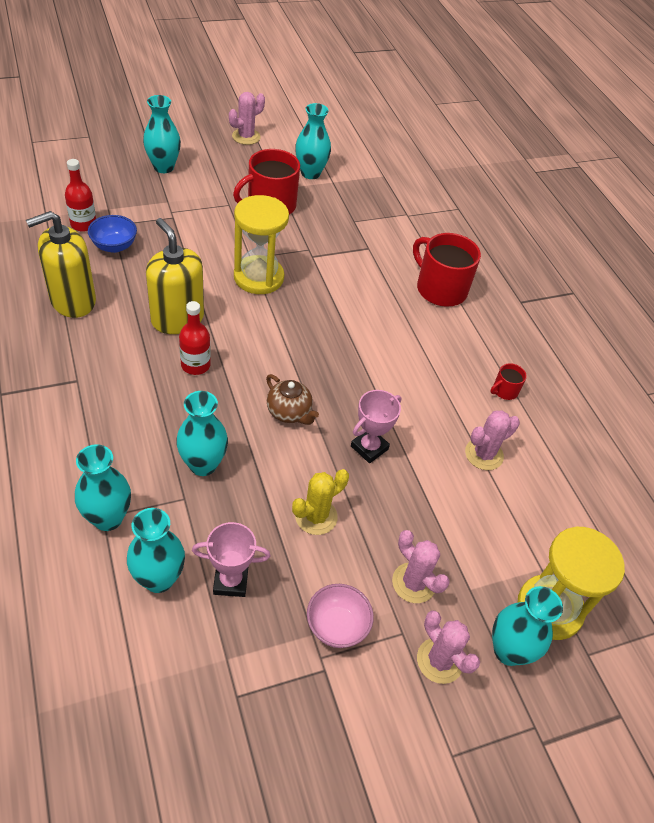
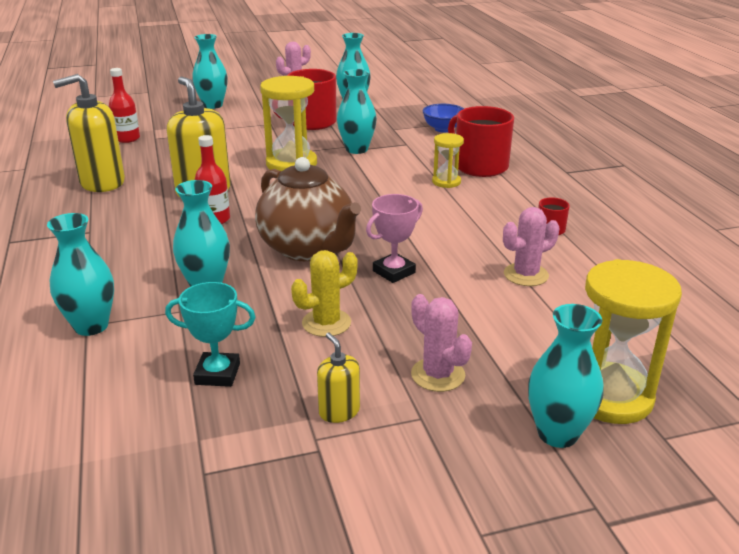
camera: 10 degrees right, 20 degrees down
(114, 246) = (153, 150): blue bowl -> blue bowl (443, 129)
(159, 579) = (134, 372): turquoise vase -> turquoise vase (357, 149)
(230, 581) = (217, 374): pink trophy -> turquoise trophy
(289, 413) = (308, 249): brown teapot -> brown teapot, size x1.96
(337, 626) = (339, 411): pink bowl -> yellow soap dispenser
(410, 313) = (446, 182): none -> yellow hourglass
(439, 660) = (467, 442): pink cactus -> none

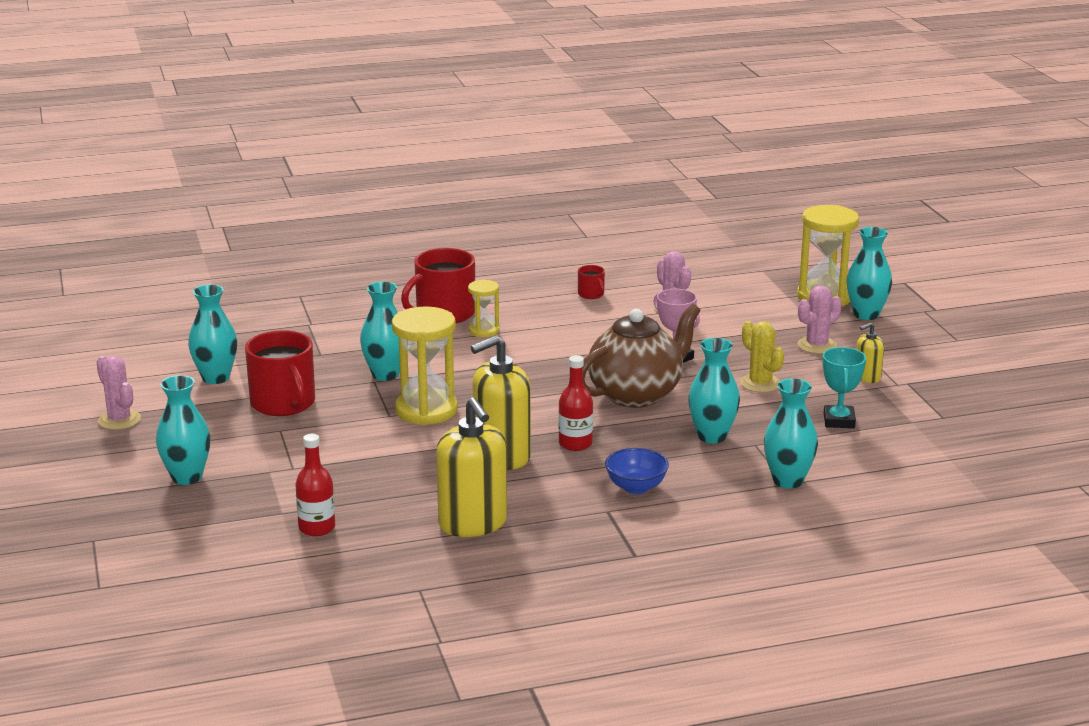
camera: 90 degrees left, 5 degrees down
(443, 129) = (328, 327): blue bowl -> blue bowl (636, 487)

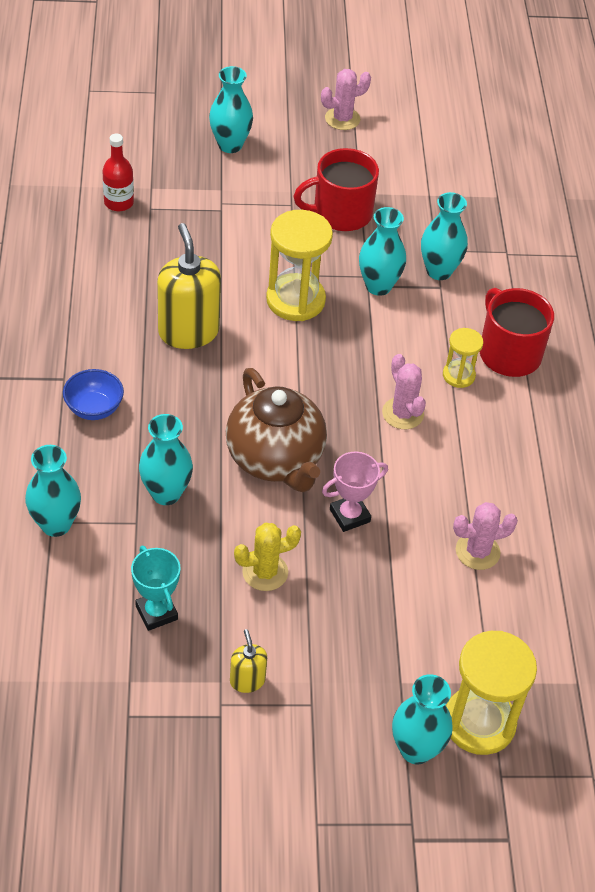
camera: 100 degrees right, 25 degrees up
(216, 378) = (405, 179): turquoise vase -> turquoise vase (439, 271)
(473, 523) = (83, 290): yellow soap dispenser -> none
(575, 444) = (192, 387): red bottle -> none
(591, 294) = (534, 487): red mug -> none
(817, 345) = (343, 661): pink cactus -> pink cactus (402, 413)
(839, 421) = (156, 612): turquoise trophy -> turquoise trophy turned 45 degrees clockwise

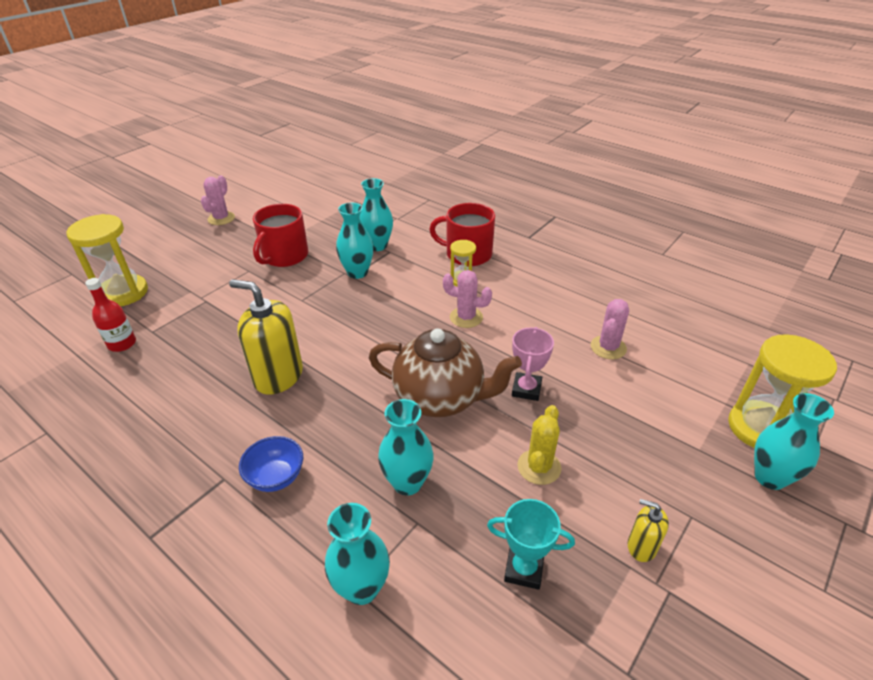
camera: 45 degrees left, 10 degrees down
(230, 145) = (165, 268): turquoise vase -> none
(295, 300) = (321, 311): yellow hourglass -> yellow hourglass (123, 293)

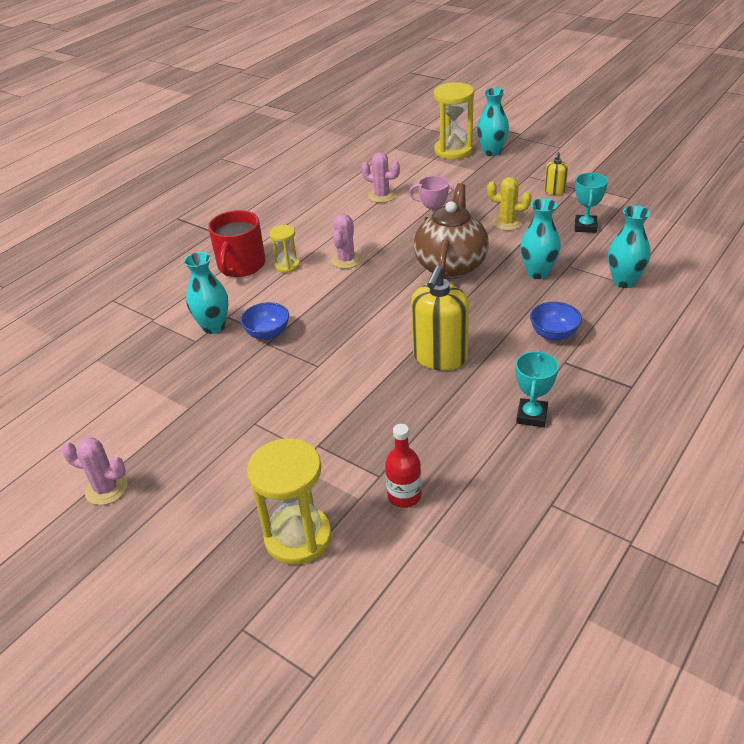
camera: 90 degrees left, 0 degrees up
(158, 435) = (532, 416): none -> turquoise trophy
(284, 256) = (225, 398): red mug -> none
(357, 272) = (267, 333): turquoise vase -> blue bowl

